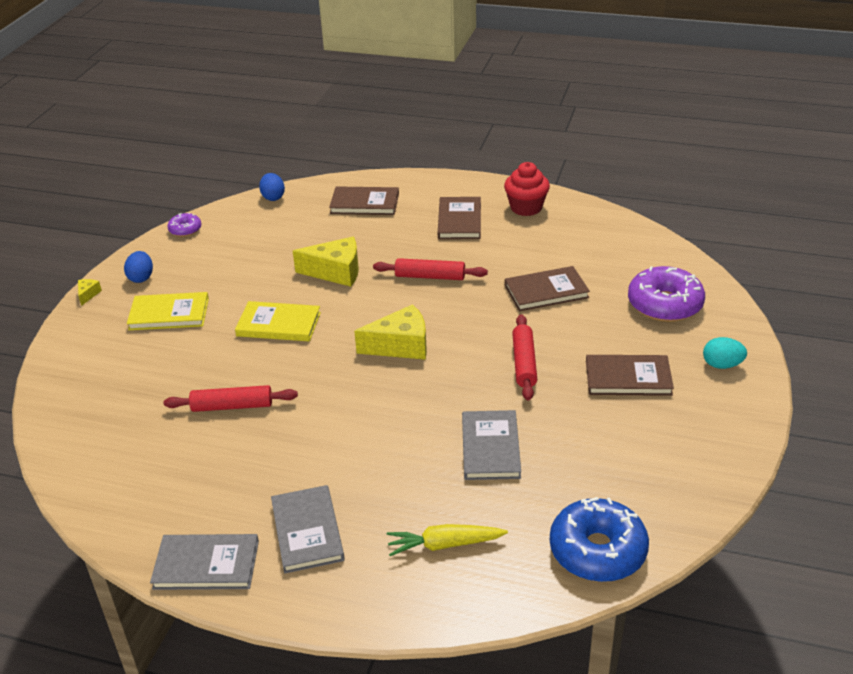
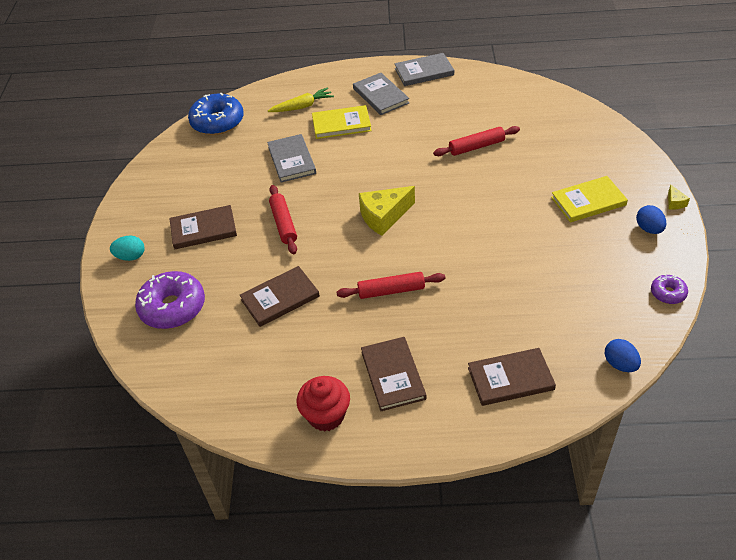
camera: 165 degrees right, 10 degrees up
(278, 324) = (492, 213): yellow book -> yellow book (341, 124)
(336, 272) = (480, 276): yellow cheese -> none

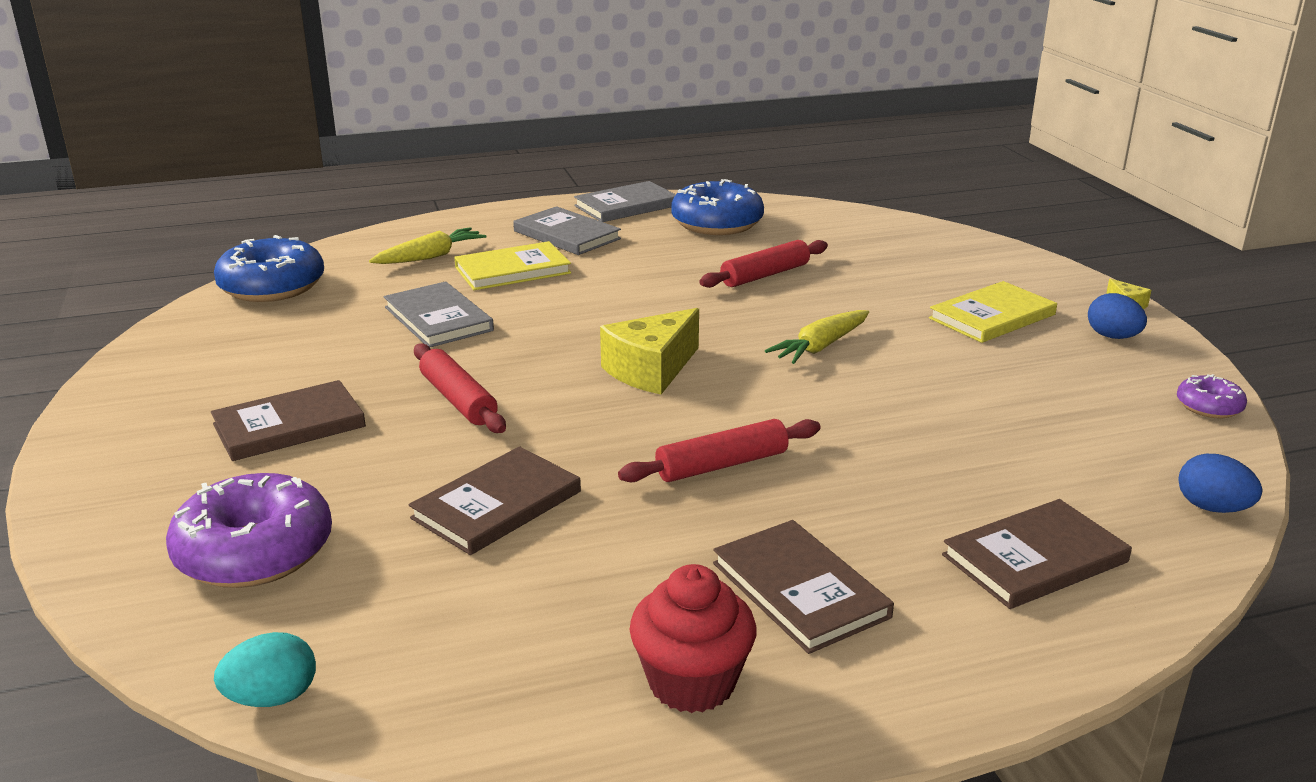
camera: 20 degrees left, 20 degrees down
(131, 256) = (131, 484): turquoise egg -> turquoise egg (272, 698)
(469, 95) = (717, 223): none -> blue donut
(479, 212) = (820, 347): none -> yellow carrot

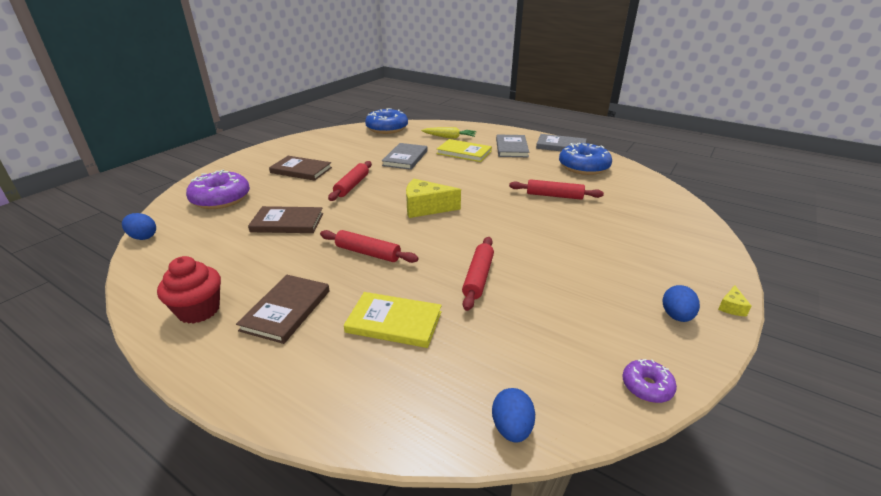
camera: 50 degrees right, 5 degrees up
(272, 698) = (143, 237): turquoise egg -> blue egg
(820, 347) = (507, 234): yellow carrot -> none
(901, 409) = (478, 277): none -> red rolling pin
(992, 316) = (625, 267): yellow book -> yellow book (394, 322)
(1034, 558) = (378, 371): brown book -> none

